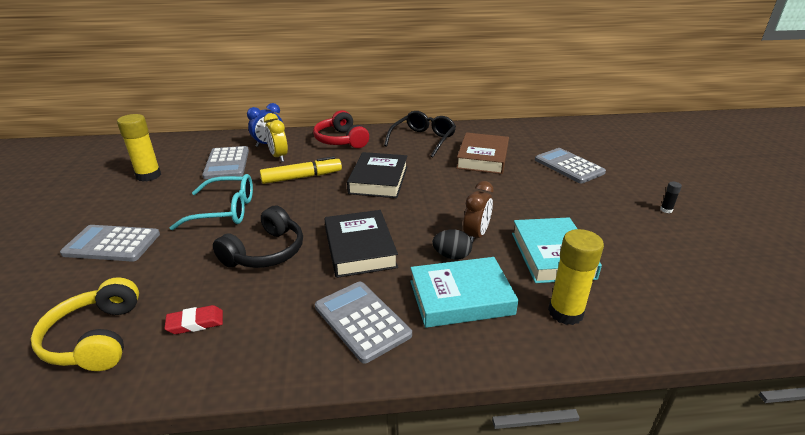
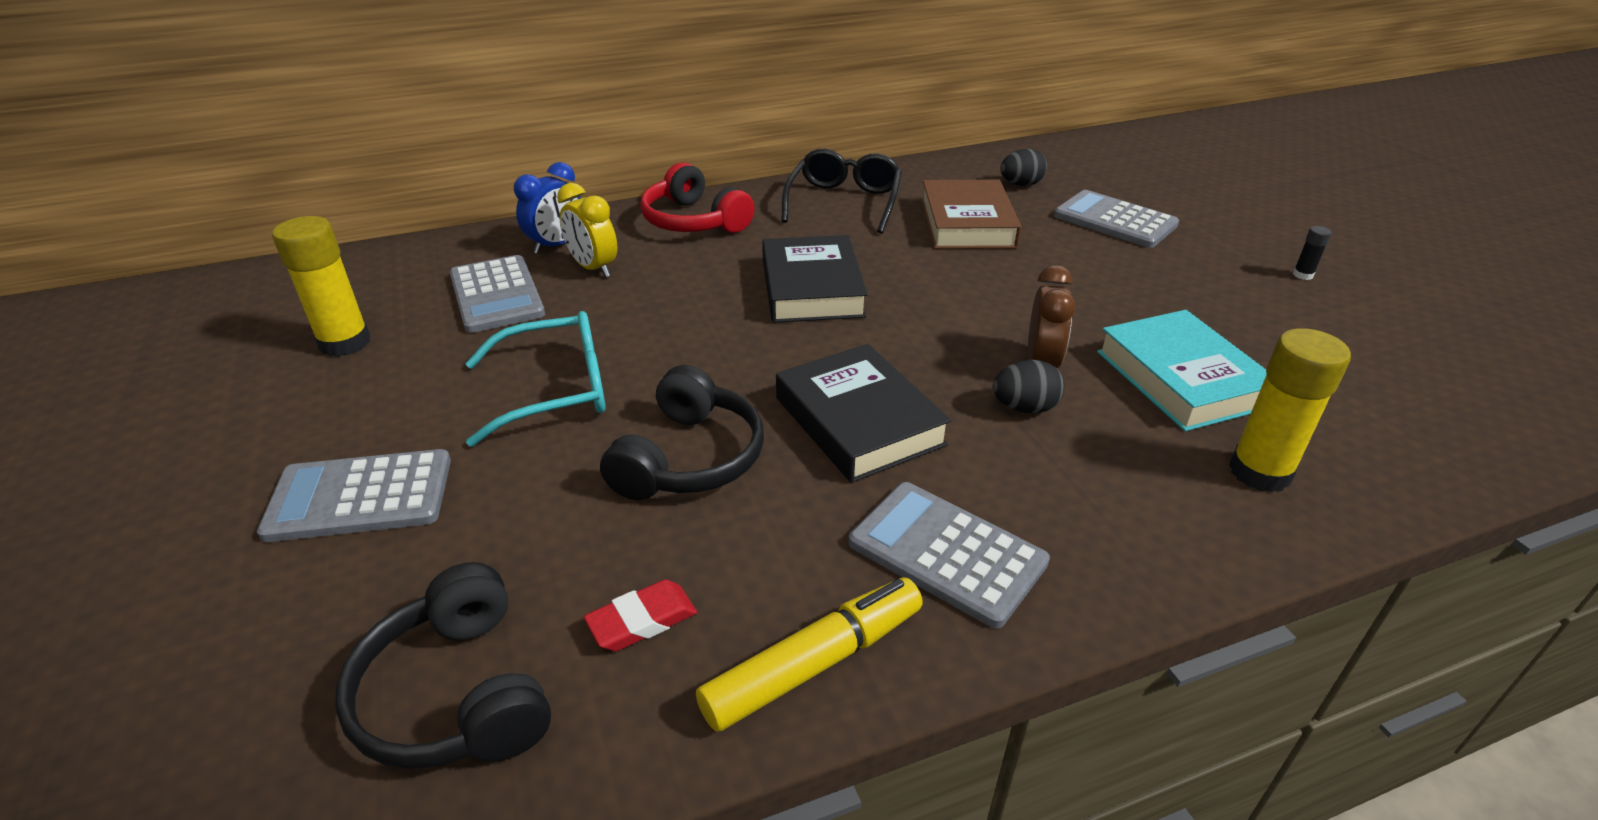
camera: 15 degrees left, 5 degrees up
(96, 338) = (457, 694): yellow headphones -> black headphones
(302, 177) = (665, 303): yellow marker -> yellow marker (814, 664)
(461, 297) = (1084, 478): turquoise book -> none
(526, 141) = (1021, 184): none -> black egg

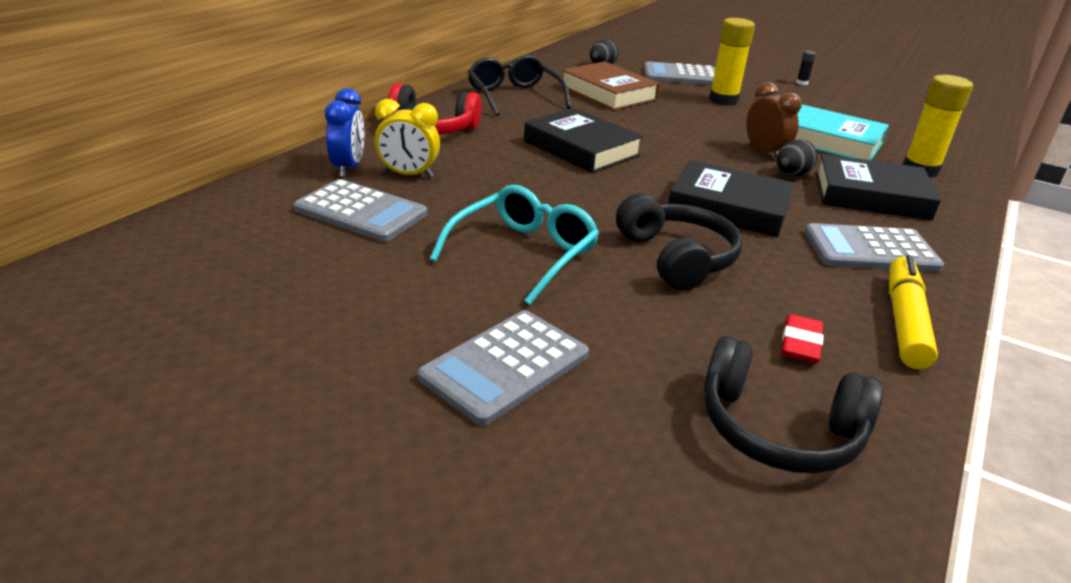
camera: 40 degrees left, 5 degrees down
(345, 343) = (285, 282): yellow glue stick -> yellow glue stick (723, 100)
(1094, 480) = (871, 195): none -> black book

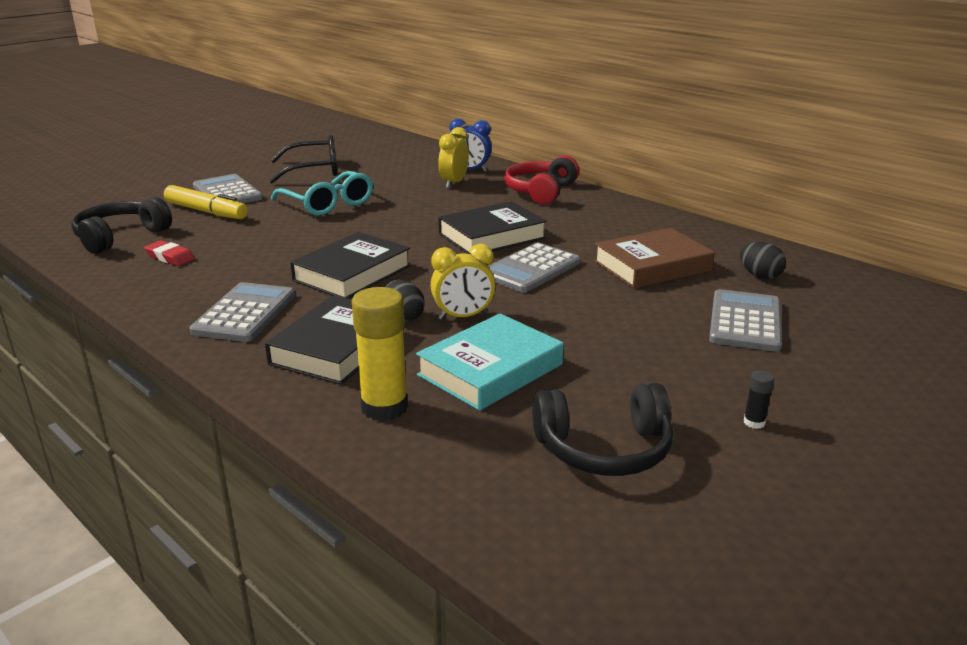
camera: 105 degrees right, 5 degrees down
(361, 212) = (404, 172): grey calculator -> grey calculator (530, 269)
(514, 96) = (628, 223): black glasses -> black glasses (314, 170)
(676, 258) = (290, 241): black headphones -> black headphones (604, 448)
(723, 100) = (642, 330): yellow glue stick -> none
(764, 153) = (463, 317): brown clock -> yellow clock
(904, 321) = (153, 295): yellow marker -> yellow marker (206, 212)

